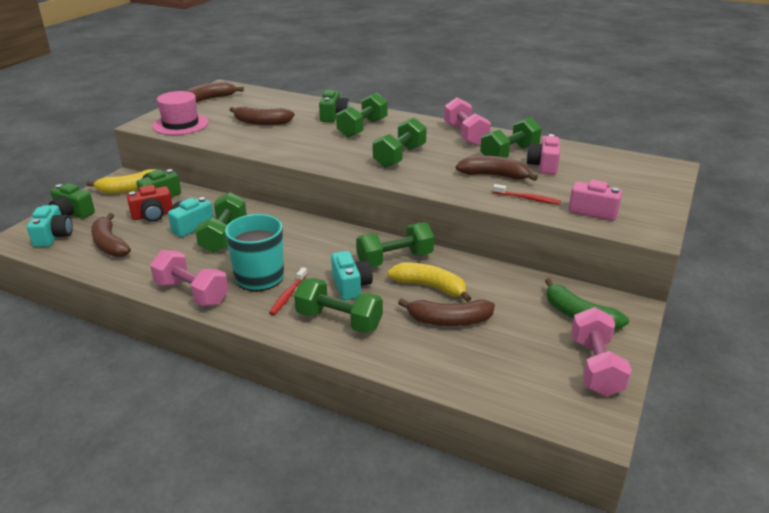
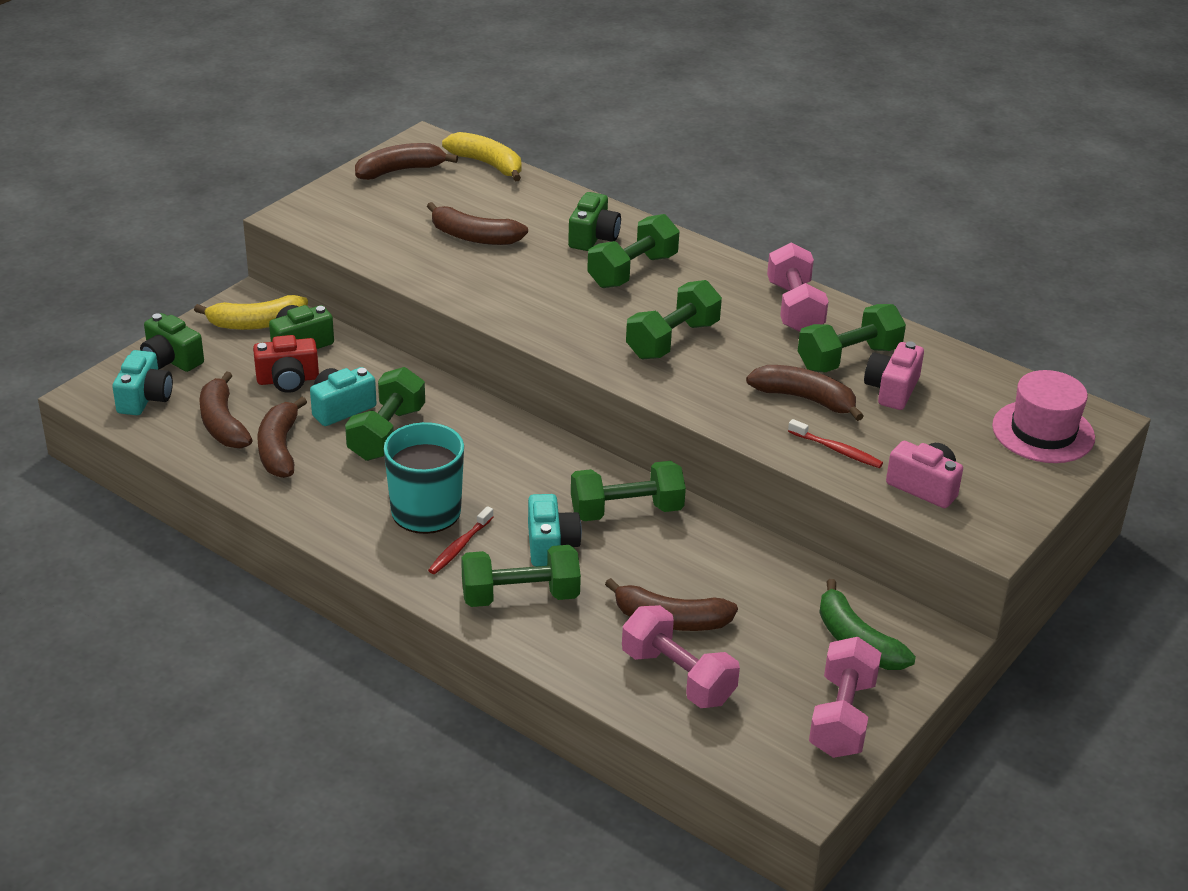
camera: 10 degrees right, 5 degrees up
(151, 253) = (279, 449): none -> brown banana
(180, 124) = (346, 224): pink hat -> pink hat (1043, 432)
(192, 293) = (329, 522): pink dumbbell -> pink dumbbell (678, 677)
(339, 321) = (520, 596): green dumbbell -> green dumbbell turned 45 degrees counterclockwise
(430, 287) = (662, 564): yellow banana -> yellow banana (487, 164)

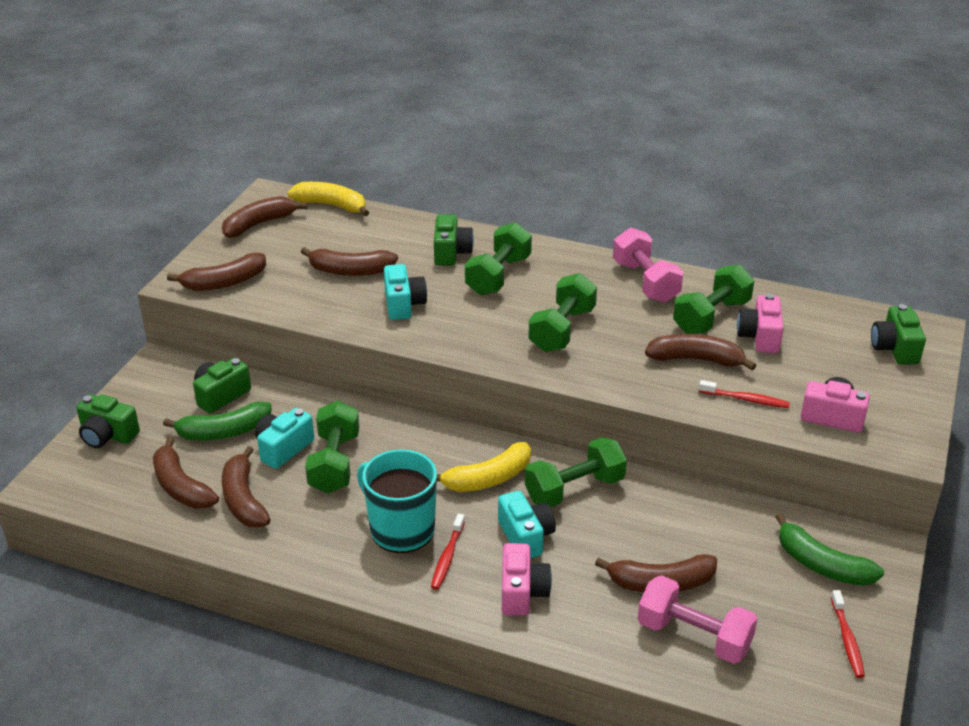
camera: 15 degrees left, 0 degrees up
(145, 398) = (97, 477): turquoise camera -> turquoise camera (403, 304)
(256, 323) = (173, 385): yellow banana -> yellow banana (488, 478)
(288, 380) = (224, 432): red camera -> green banana
(336, 225) = (224, 282): none -> brown banana
(520, 596) = (522, 592): green dumbbell -> pink camera
(842, 717) = (847, 639): pink dumbbell -> red toothbrush
(1043, 432) = (894, 348): pink hat -> green camera

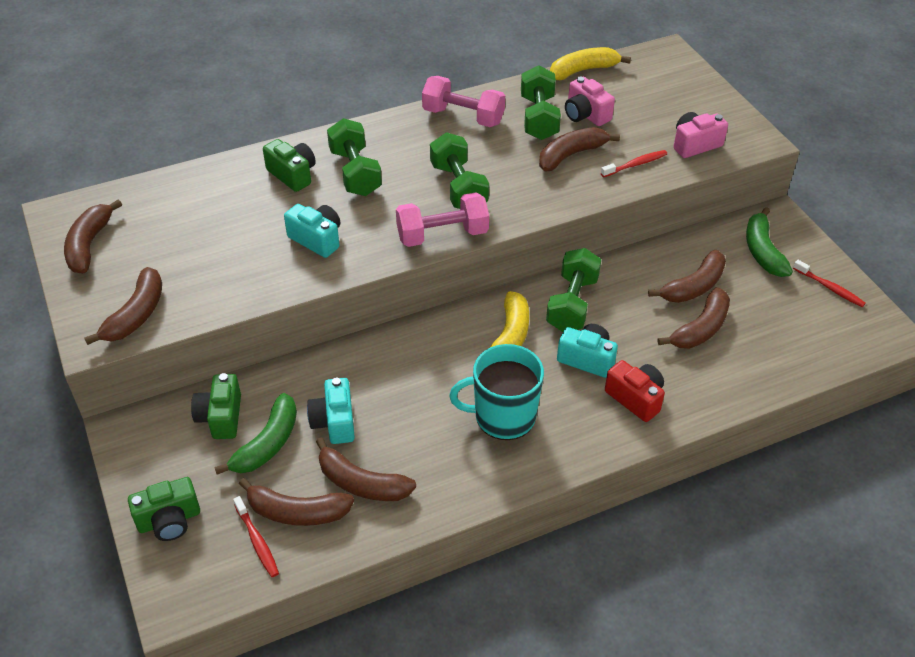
camera: 45 degrees left, 10 degrees up
(331, 205) = (132, 191): yellow banana -> yellow banana (583, 70)
(334, 463) = (389, 404): green dumbbell -> none
(350, 271) = (233, 238): brown banana -> brown banana (693, 286)
(447, 557) = (559, 411): red toothbrush -> red toothbrush (257, 541)
(522, 592) = (635, 398): pink camera -> red camera
(694, 636) = (759, 348): pink dumbbell -> pink dumbbell (442, 235)
(821, 565) = (762, 251): green banana -> green banana turned 90 degrees clockwise
(894, 348) = (667, 76): green camera -> none

